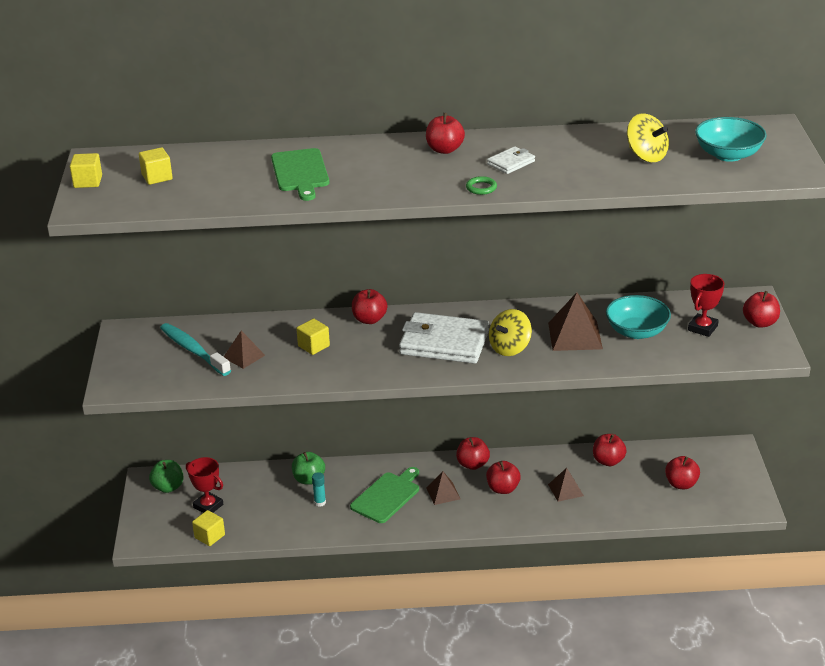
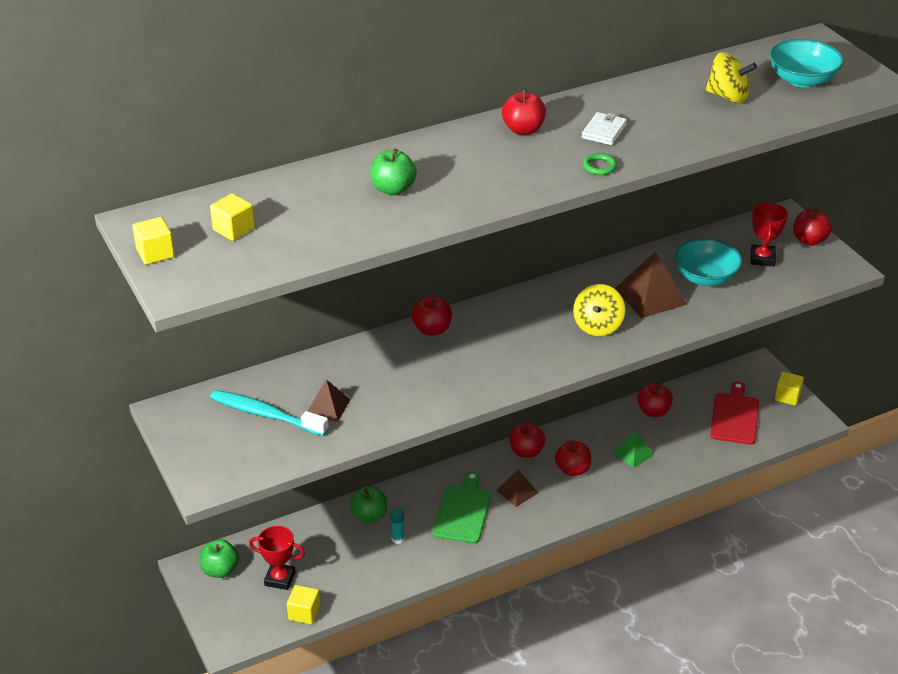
camera: 25 degrees left, 5 degrees up
(300, 172) = (393, 189): green cutting board -> green apple
(313, 346) = (395, 375): yellow cube -> yellow cube (787, 397)
(444, 343) = (528, 337): white wallet -> none
(565, 490) = (633, 453): brown pyramid -> green pyramid
(681, 484) = (735, 416): red apple -> red cutting board

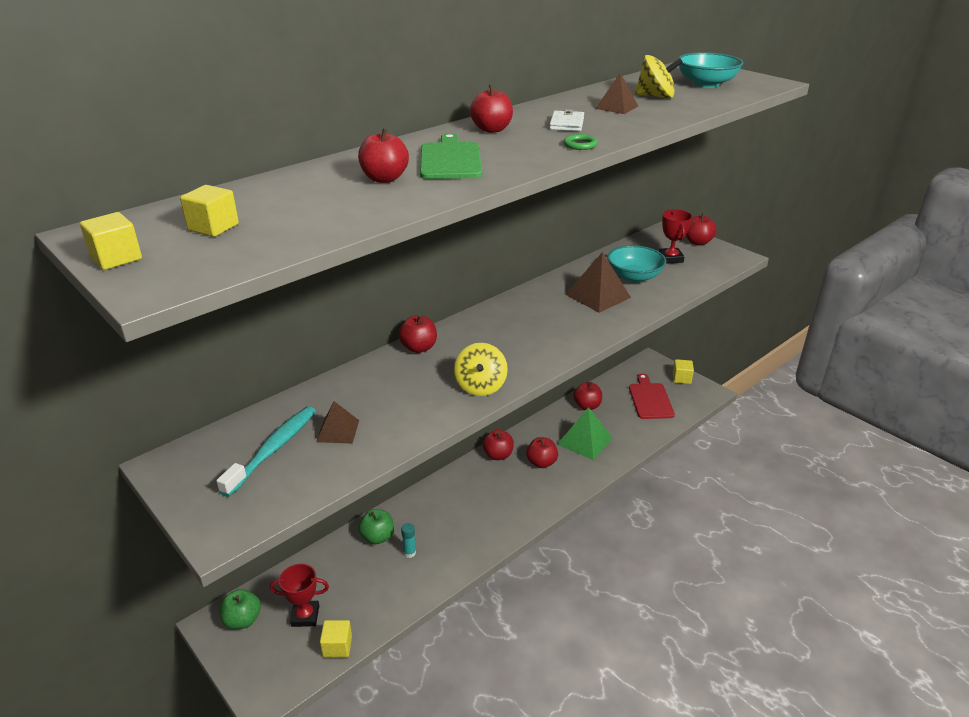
camera: 15 degrees left, 5 degrees down
(265, 414) = (273, 449): turquoise toothbrush -> turquoise toothbrush turned 105 degrees clockwise
(393, 189) = (384, 179): green apple -> red apple
(463, 511) = (461, 516): green cutting board -> green cutting board (450, 159)
(517, 491) = (502, 489): brown pyramid -> brown pyramid (616, 107)
(598, 326) = (565, 323): yellow spinning top -> yellow spinning top (480, 386)
(633, 453) = (585, 441): green pyramid -> green pyramid, size x1.66

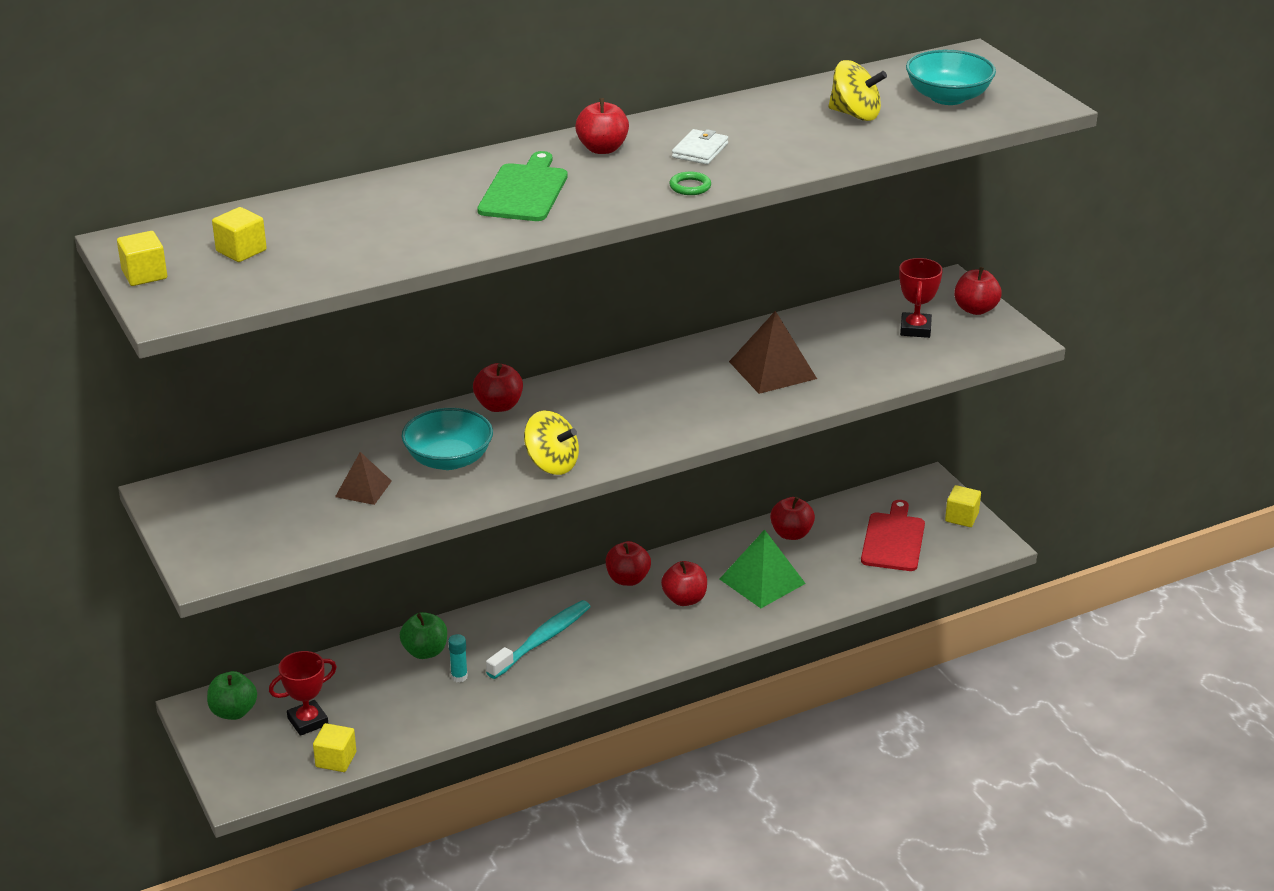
camera: 15 degrees right, 0 degrees up
(273, 449) = (285, 497): turquoise toothbrush -> turquoise toothbrush (542, 640)
(305, 616) = (308, 721): red trophy -> red trophy turned 45 degrees counterclockwise
(384, 179) = (437, 209): red apple -> none
(480, 386) = (552, 464): yellow spinning top -> yellow spinning top turned 75 degrees counterclockwise
(616, 107) = (787, 128): brown pyramid -> none
(634, 277) = (842, 349): turquoise bowl -> turquoise bowl (449, 459)

